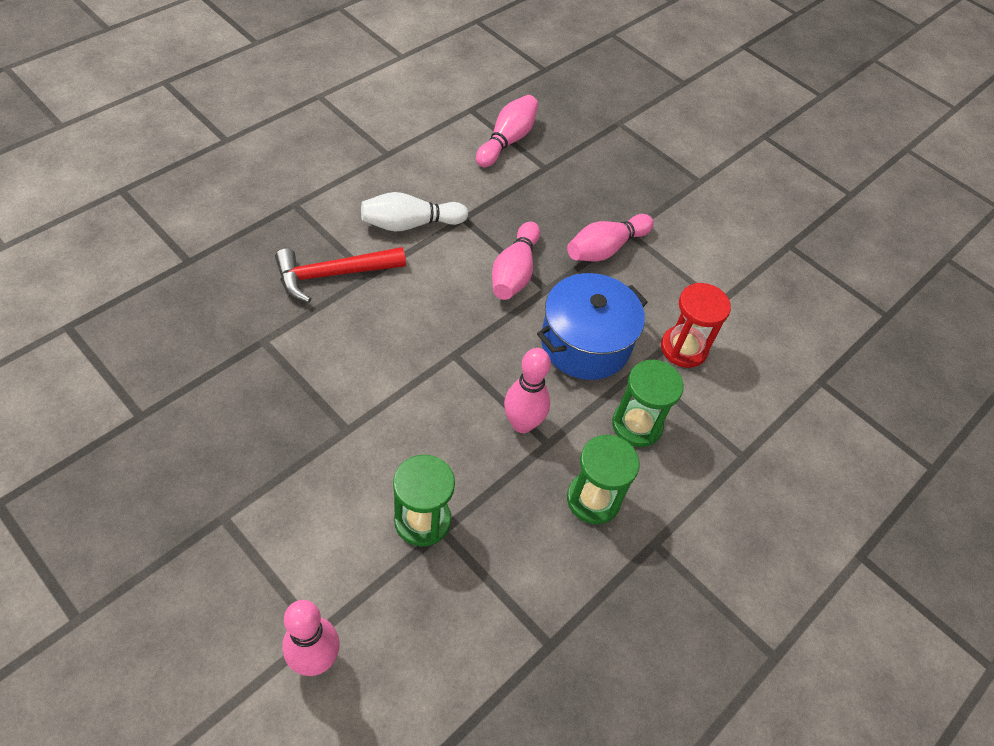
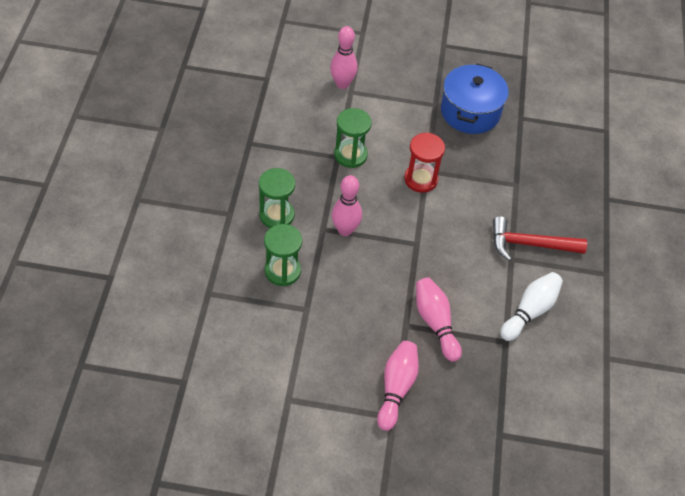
camera: 145 degrees right, 0 degrees up
(333, 275) = (529, 244): red hammer -> red hammer turned 120 degrees counterclockwise
(507, 141) = (549, 440): pink bowling pin -> none
(585, 343) = (351, 303): blue pot -> blue pot (470, 112)
(683, 348) = (289, 343): red hourglass -> red hourglass (421, 179)

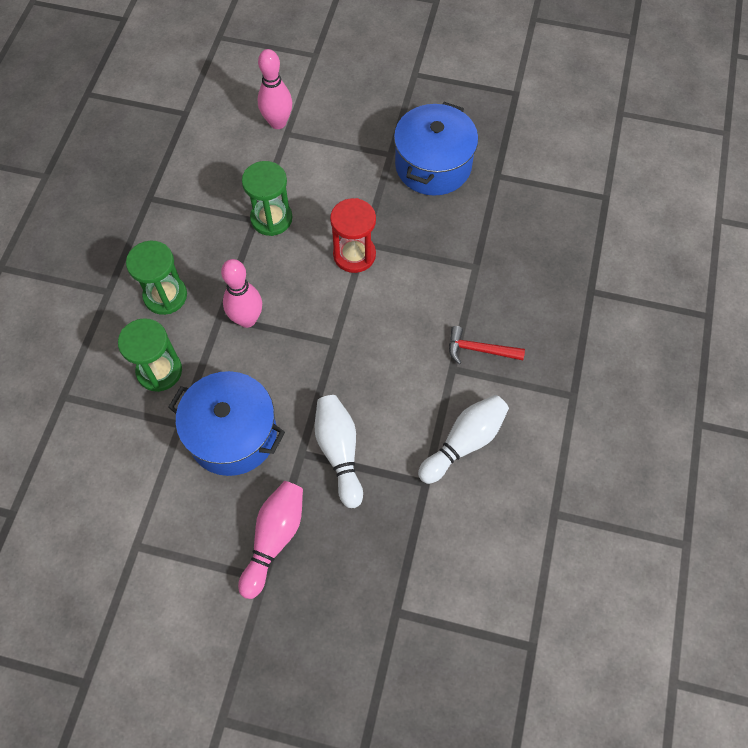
camera: 10 degrees right, 10 degrees up
(349, 314) = (232, 434): none -> blue pot
(435, 323) = (339, 452): pink bowling pin -> white bowling pin
(529, 244) = (479, 350): red hammer -> red hammer, size x0.63

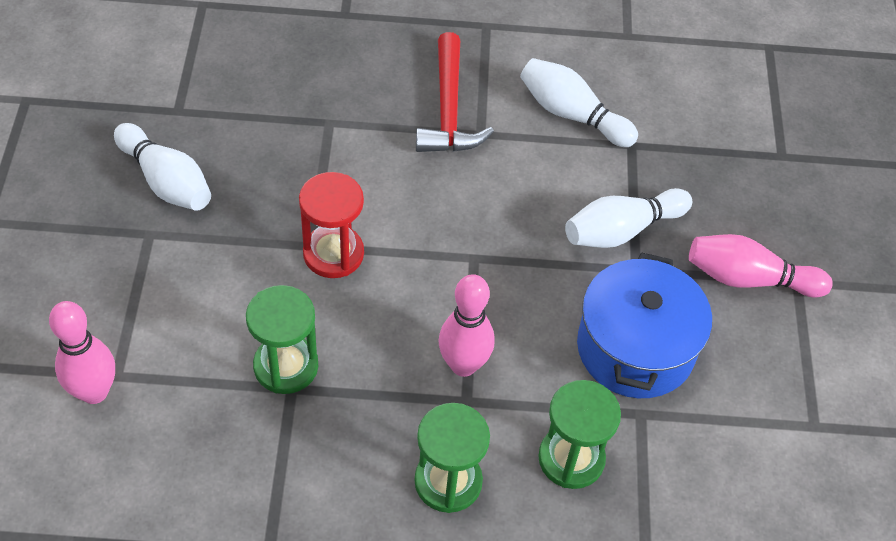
camera: 105 degrees left, 10 degrees down
(433, 165) = (166, 181): blue pot -> white bowling pin
(479, 350) = (449, 110): red hammer -> red hammer, size x1.58

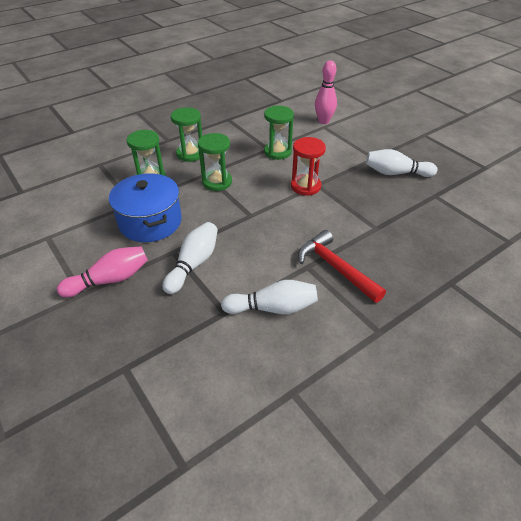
camera: 145 degrees right, 10 degrees down
(463, 365) = (217, 182): pink bowling pin -> green hourglass

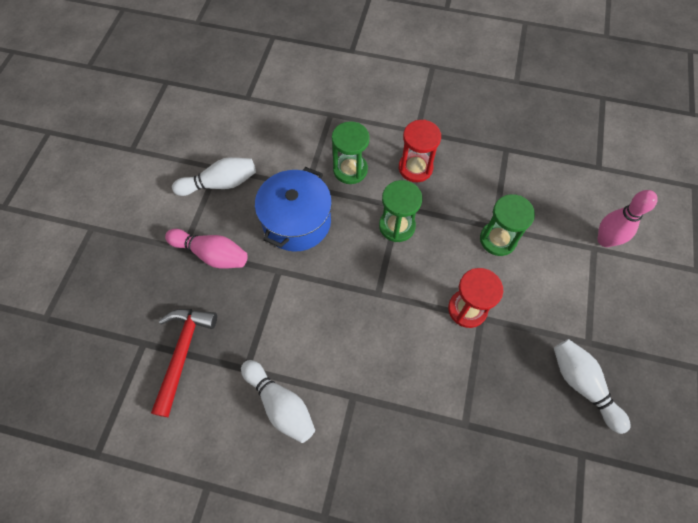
camera: 50 degrees right, 20 degrees up
(190, 154) = (415, 168): green hourglass -> red hourglass
(193, 264) = (277, 299): white bowling pin -> white bowling pin (220, 184)
(335, 268) = (372, 423): red hammer -> red hammer (182, 353)

